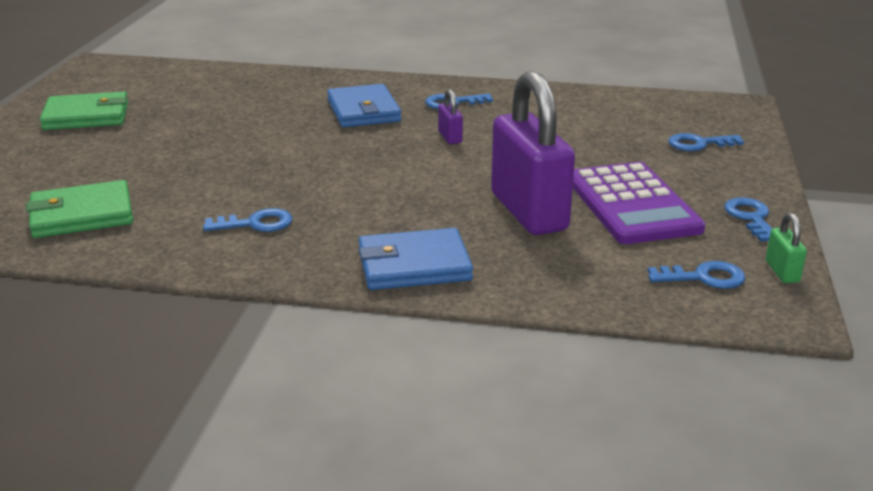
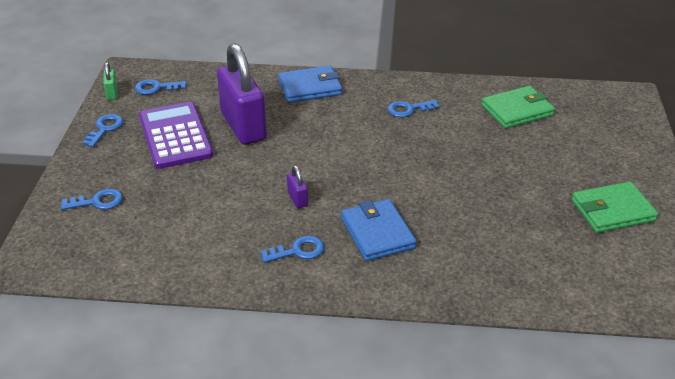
camera: 175 degrees right, 10 degrees up
(751, 218) = (105, 129): blue key -> blue key turned 150 degrees counterclockwise

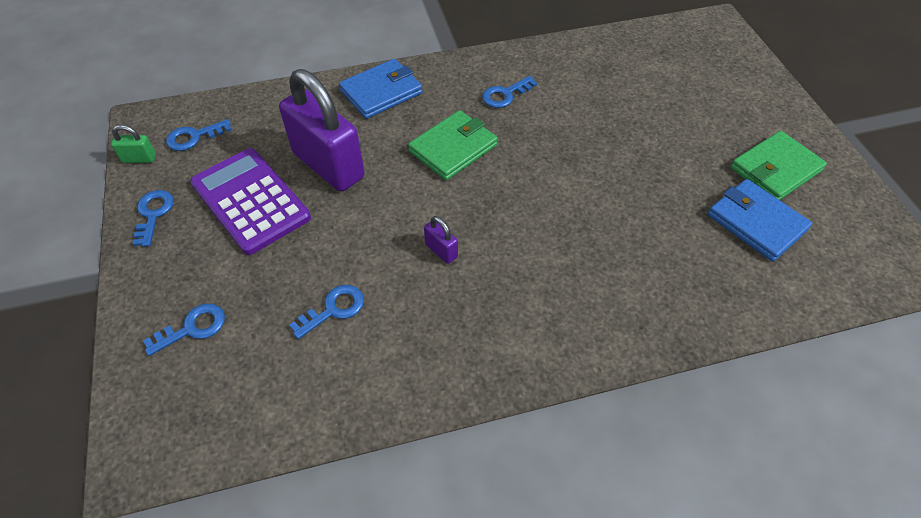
camera: 20 degrees left, 15 degrees up
(112, 93) = (139, 159): green padlock -> green padlock turned 60 degrees counterclockwise
(298, 251) = (477, 325): blue key -> blue key (333, 309)
(377, 233) = (554, 271): blue wallet -> blue wallet (756, 222)
(517, 110) = (618, 68): green wallet -> green wallet (453, 148)

